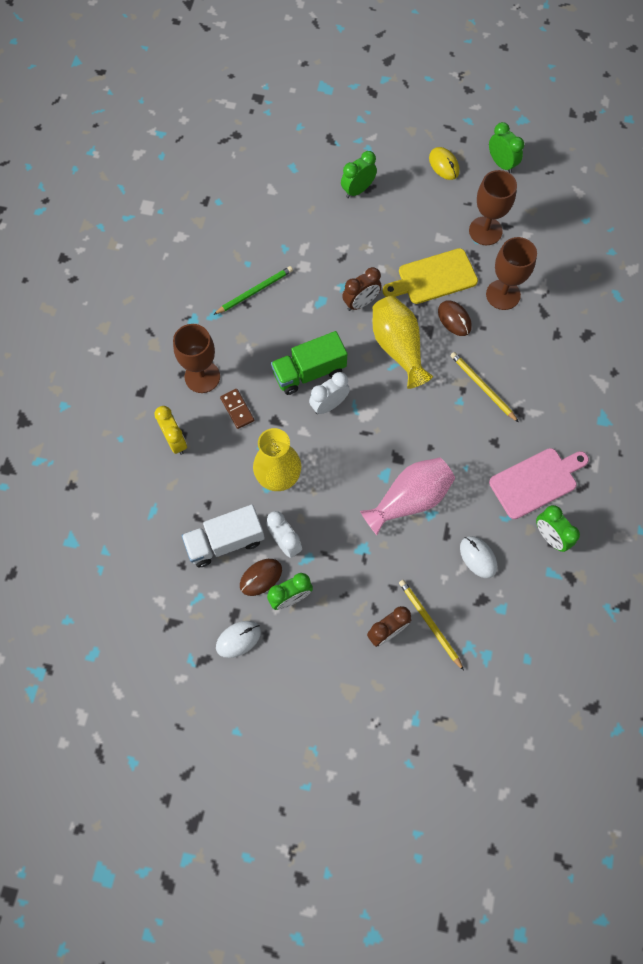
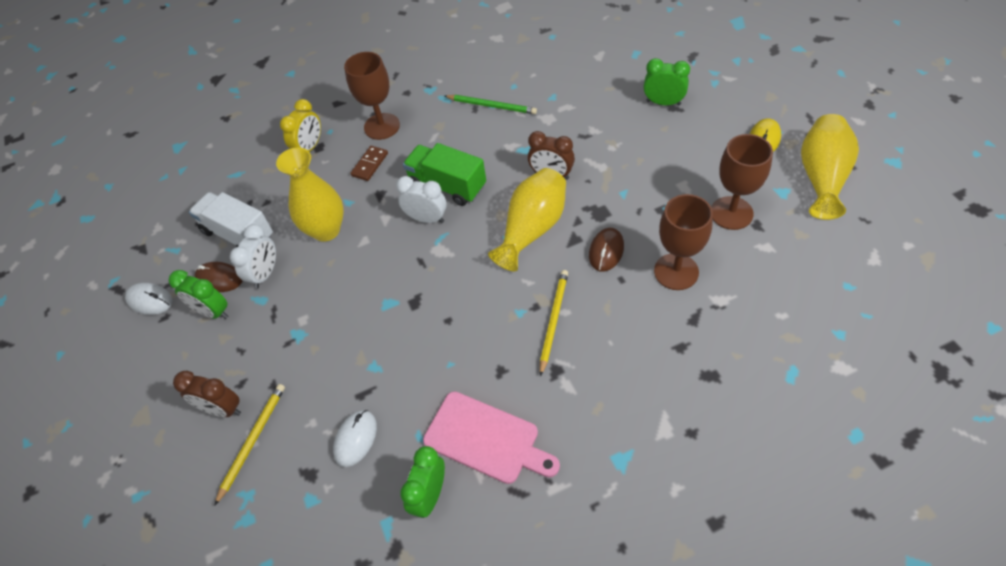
camera: 60 degrees right, 15 degrees down
(409, 499) = (377, 339): pink vase -> none
(433, 277) = (634, 208): yellow cutting board -> none
(501, 164) = (822, 177): green clock -> yellow vase

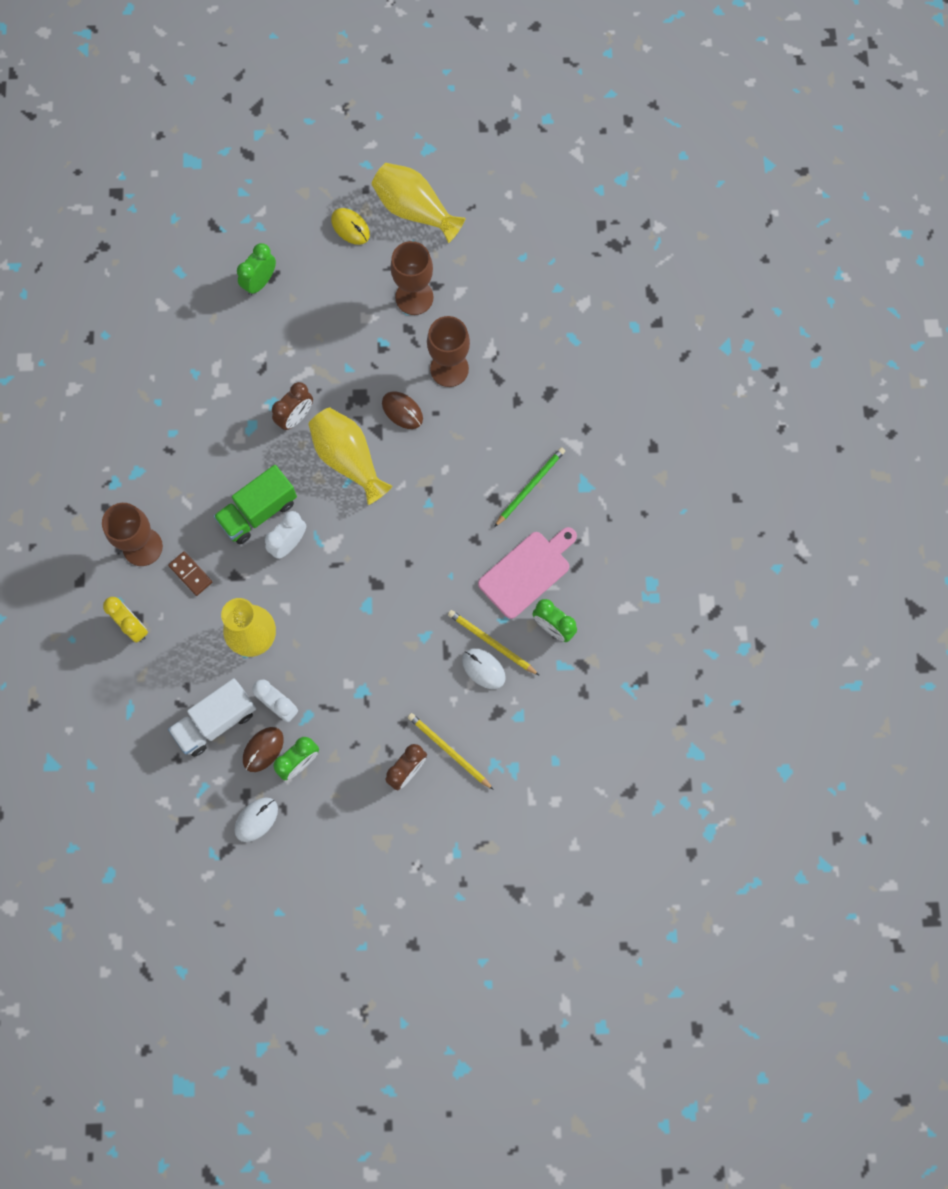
camera: 75 degrees left, 20 degrees up
(492, 106) = (174, 433): green pencil -> green pencil (530, 486)
(553, 320) = (449, 481): yellow pencil -> yellow pencil (491, 642)

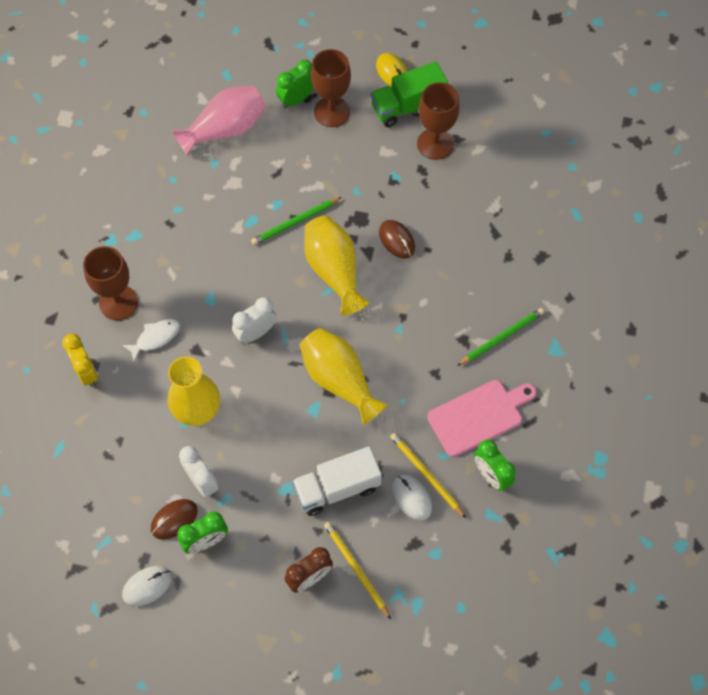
camera: 15 degrees right, 10 degrees down
(191, 574) = (155, 338): brown domino -> white fish
(196, 333) = (225, 129): none -> pink vase
(216, 721) = (137, 481): white truck -> white truck (337, 488)
(258, 512) = (235, 297): green truck -> green truck (408, 106)
(295, 417) = (295, 222): brown clock -> green pencil
(415, 210) = (455, 71): yellow vase -> yellow vase (339, 380)
(449, 369) = (451, 213): brown goblet -> brown goblet (331, 112)

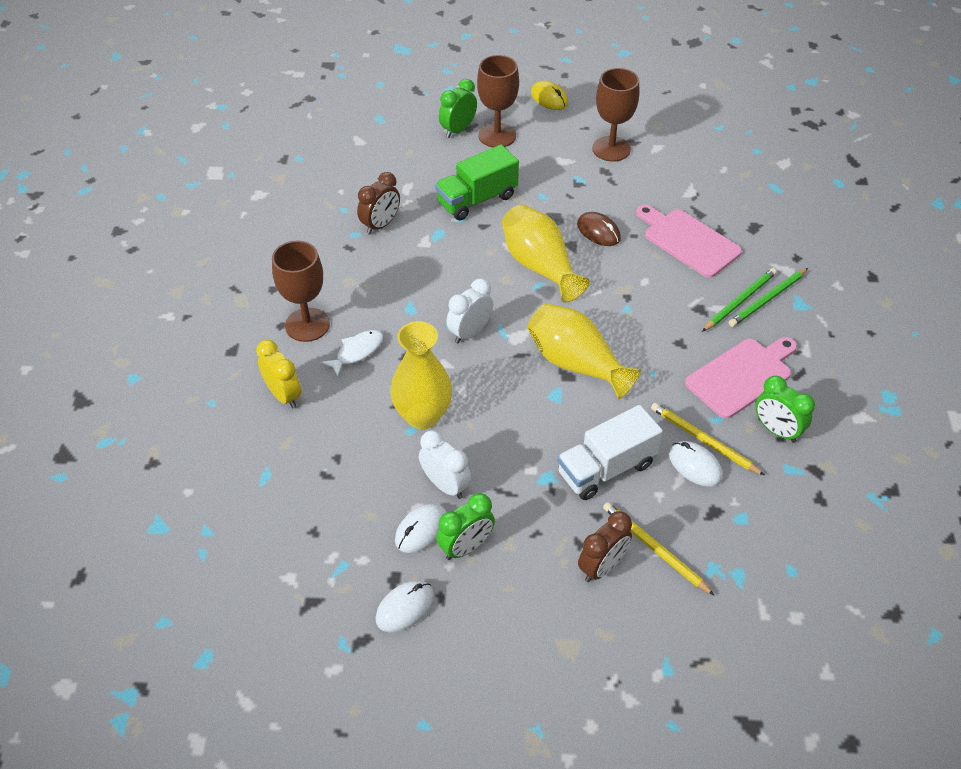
camera: 10 degrees left, 15 degrees down
(174, 520) = (421, 530): brown mouse -> white mouse
(202, 202) = (380, 225): none -> brown clock
(225, 129) = (390, 162): pink vase -> none
(295, 222) = (485, 230): green pencil -> green pencil (767, 299)
(408, 106) = (573, 122): green truck -> green truck (477, 199)
(475, 263) = (688, 241): none -> pink cutting board

